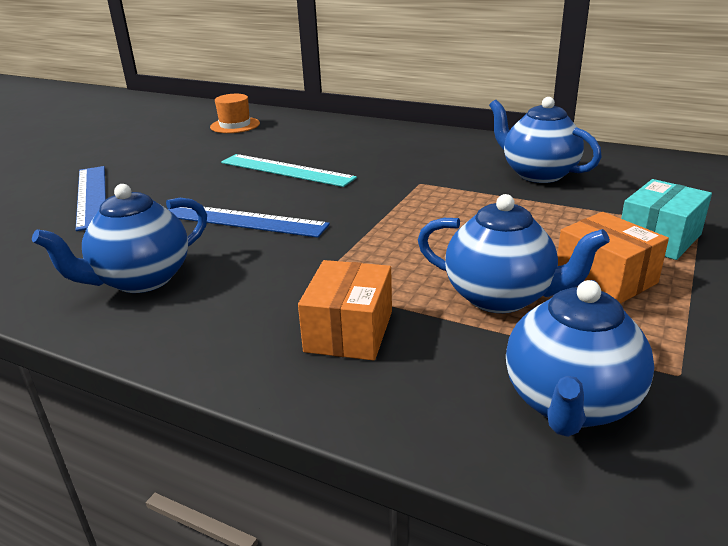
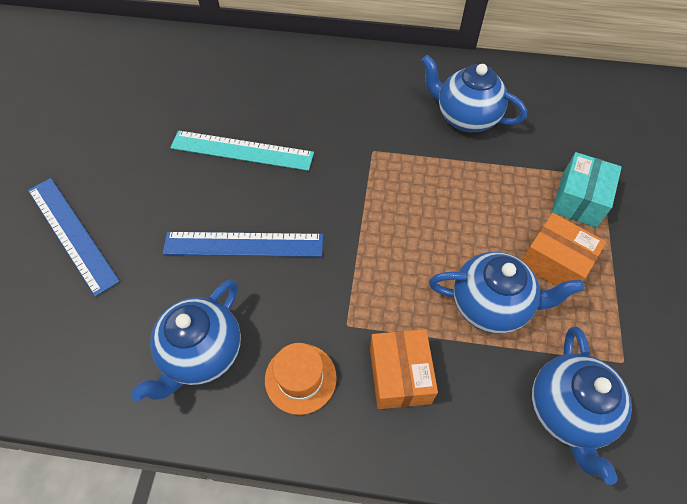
camera: 20 degrees left, 30 degrees up
(235, 125) = (145, 70): orange hat -> orange hat (300, 378)

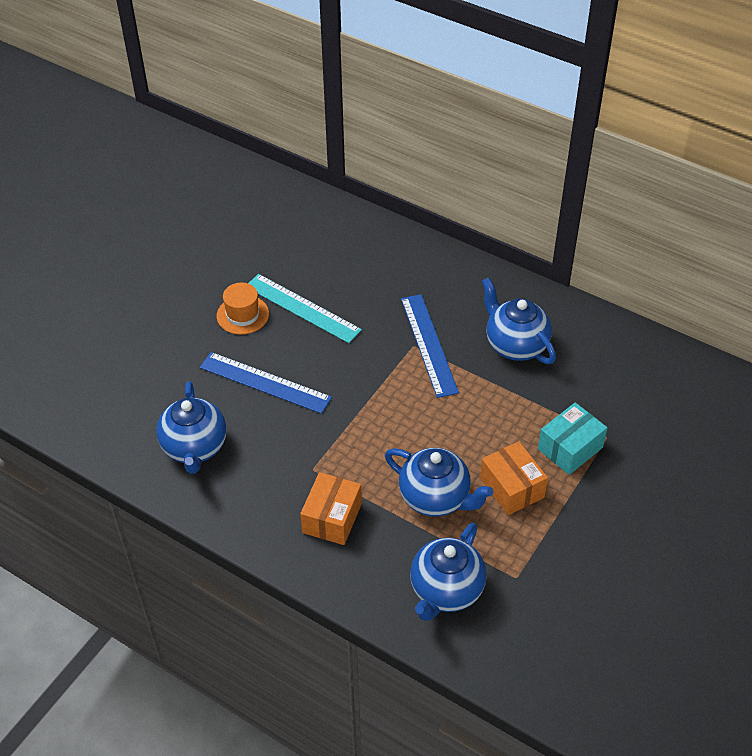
camera: 25 degrees right, 10 degrees down
(72, 234) = (139, 328): blue ruler -> blue ruler (428, 344)
(202, 353) = (194, 448): blue teapot -> blue teapot turned 60 degrees counterclockwise
(300, 378) = (257, 491): orange hat -> orange hat (242, 315)

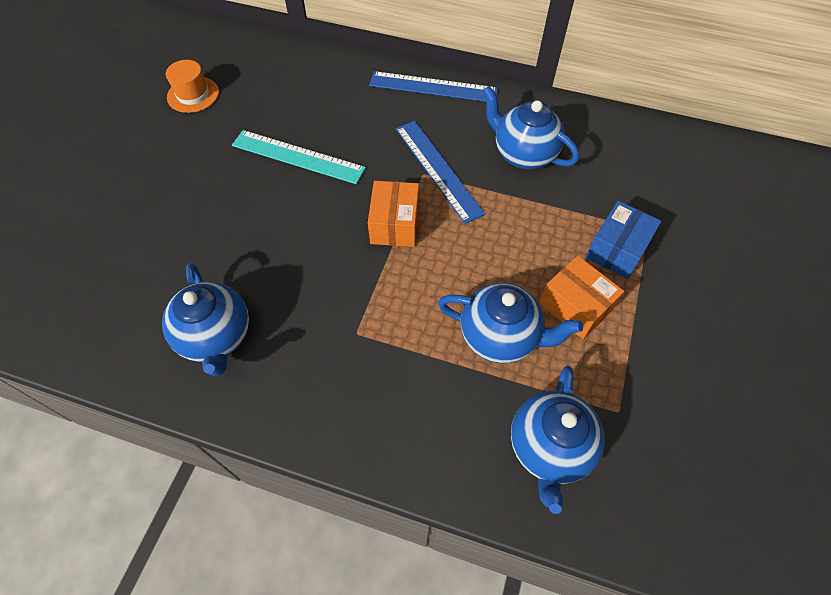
camera: 15 degrees left, 10 degrees up
(242, 315) = (236, 175): orange hat -> orange hat (193, 94)
(265, 382) = (278, 244): blue ruler -> blue ruler (433, 87)
(332, 518) = (394, 387): orange box -> orange box (394, 224)
(570, 448) = (617, 250): turquoise box -> blue box

